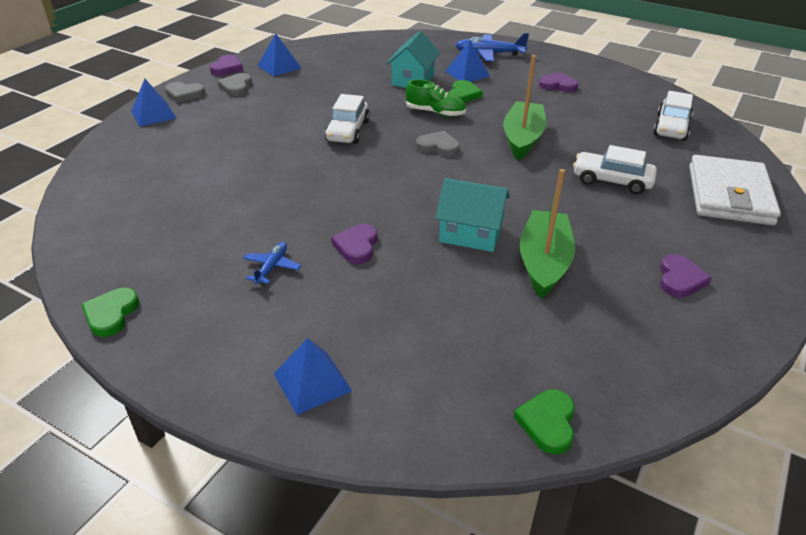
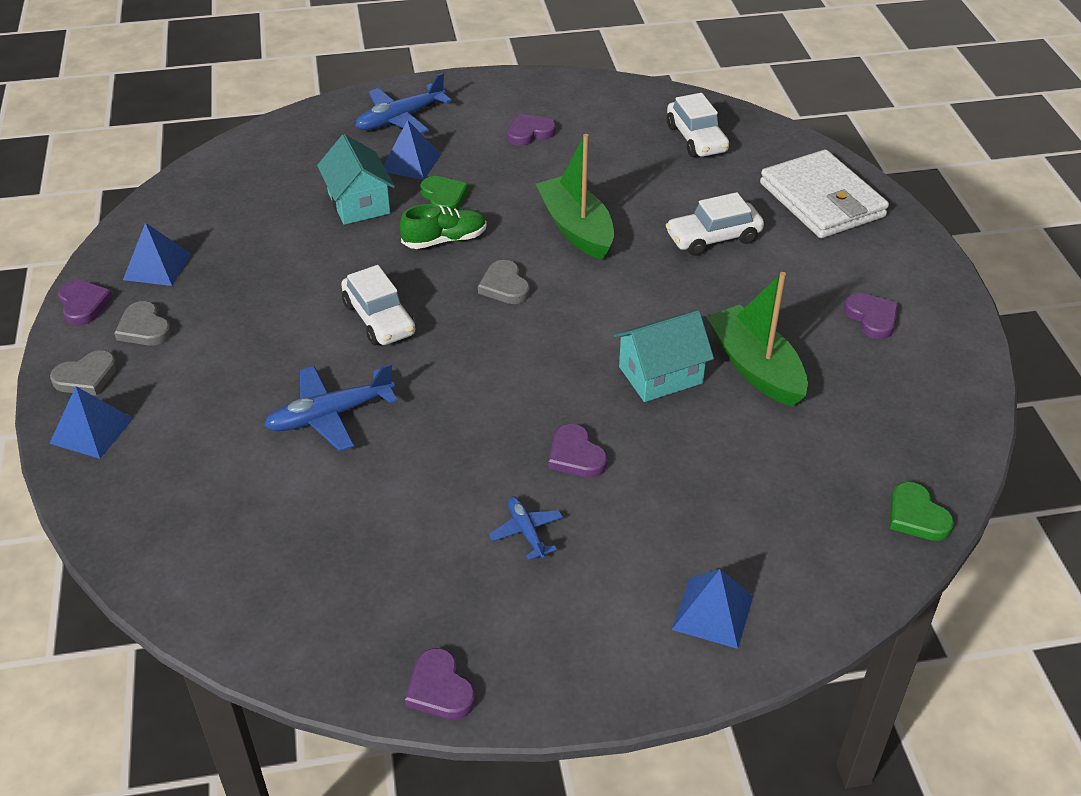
camera: 40 degrees left, 5 degrees up
(111, 314) = (440, 689): green heart -> purple heart
(259, 159) = (329, 415): none -> blue plane
(438, 146) = (504, 286): grey heart -> grey heart turned 90 degrees counterclockwise

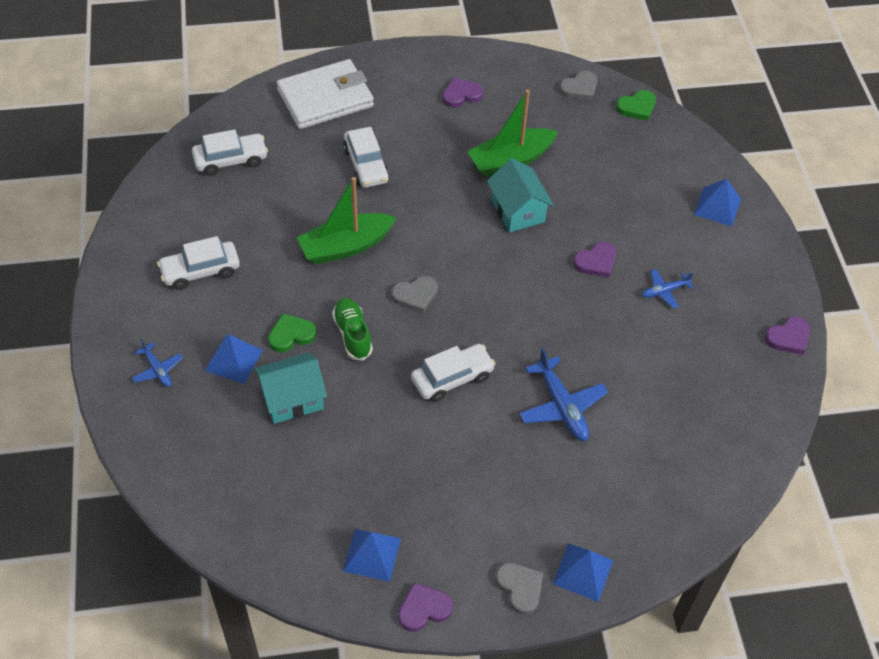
camera: 90 degrees left, 10 degrees up
(144, 328) = (458, 552): grey heart -> grey heart (579, 88)
(400, 119) = (158, 370): blue plane -> blue plane, size x0.57
(529, 133) = (200, 271): purple heart -> white car

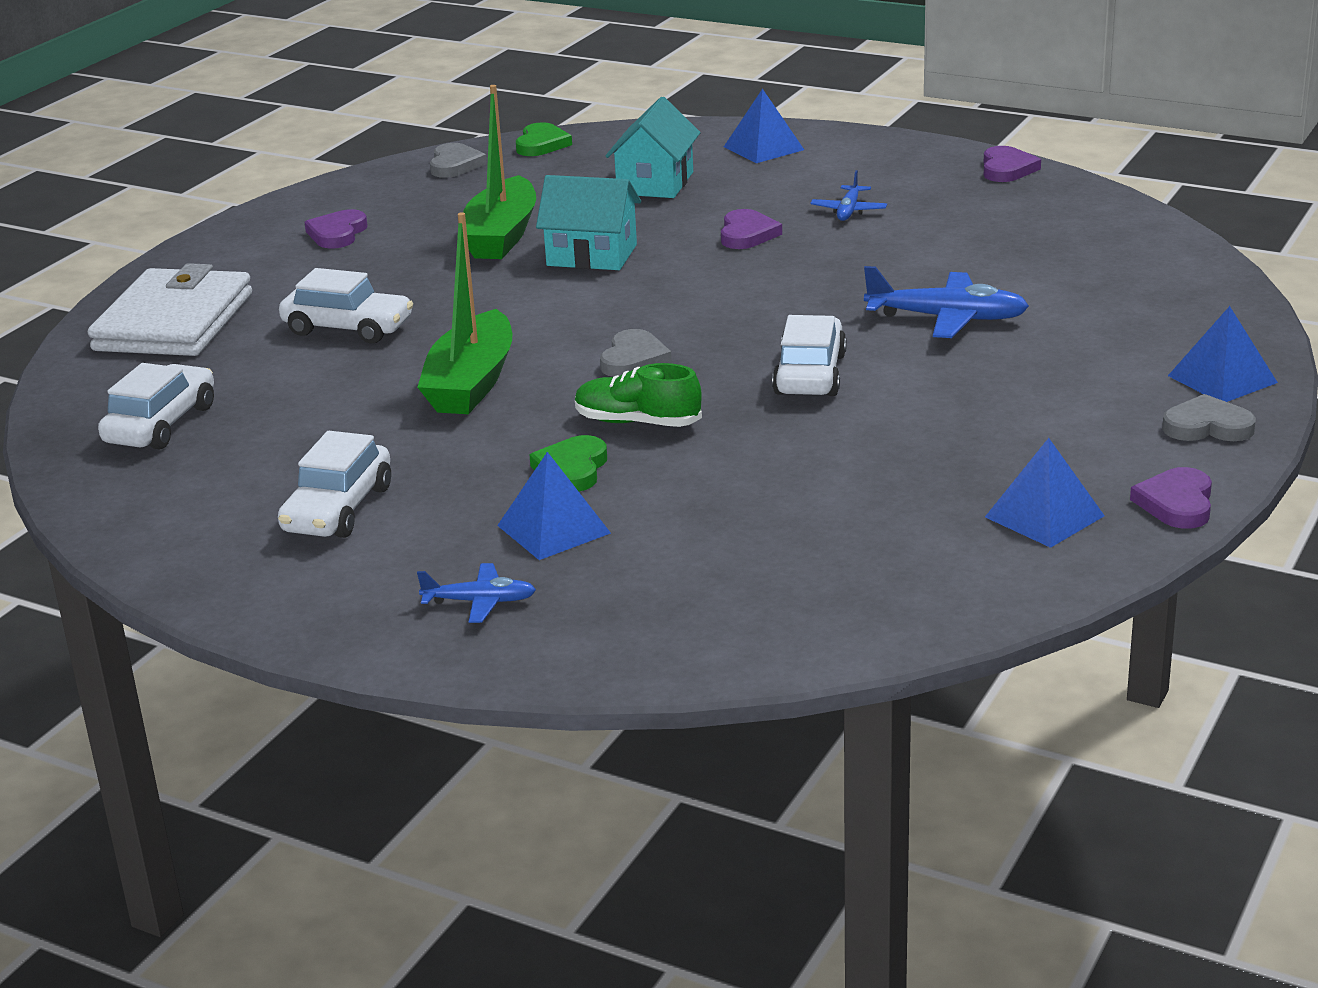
camera: 50 degrees left, 25 degrees down
(292, 399) = (691, 501): turquoise house -> turquoise house (655, 183)

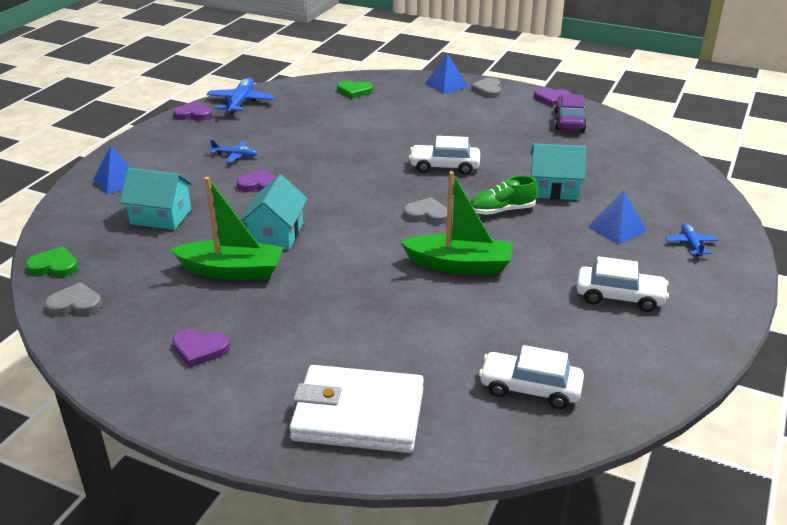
camera: 95 degrees left, 5 degrees up
(348, 328) = (377, 322): white car -> none
(572, 469) = (555, 226): green heart -> green heart (354, 91)
(637, 422) = (501, 210): green shoe -> green shoe turned 60 degrees clockwise
(714, 476) = (554, 189): none -> turquoise house
(947, 318) = (382, 134): blue plane -> blue plane (241, 102)
(1044, 516) = (569, 121): blue pyramid -> purple car

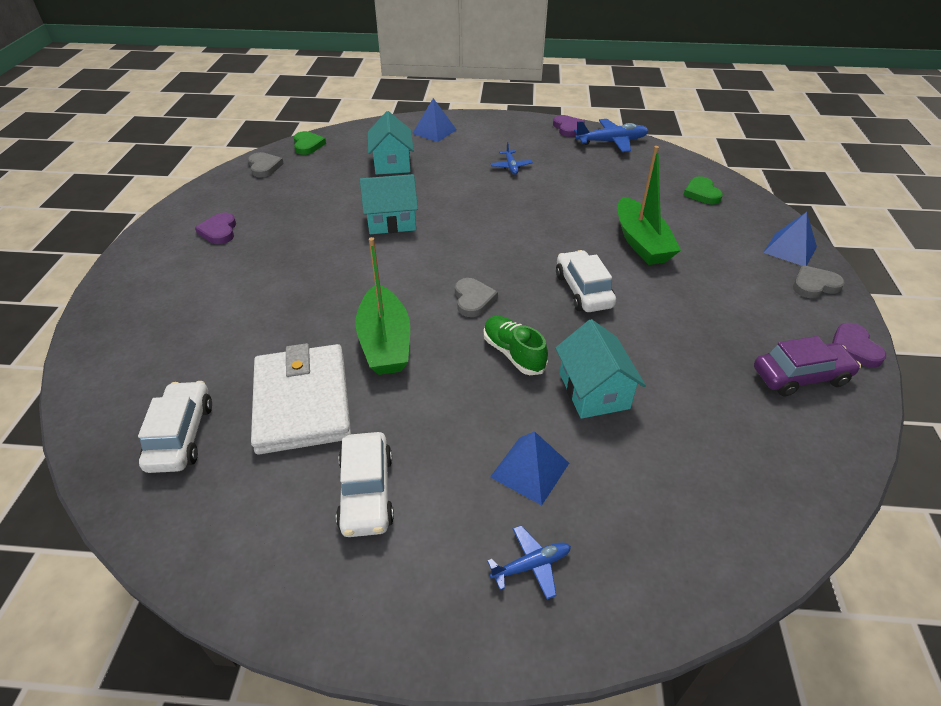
camera: 70 degrees right, 10 degrees up
(232, 271) = (327, 216): green boat -> green boat (641, 242)
(259, 184) = (469, 191): purple heart -> none
(358, 414) = (142, 330): white wallet -> white wallet (302, 402)

